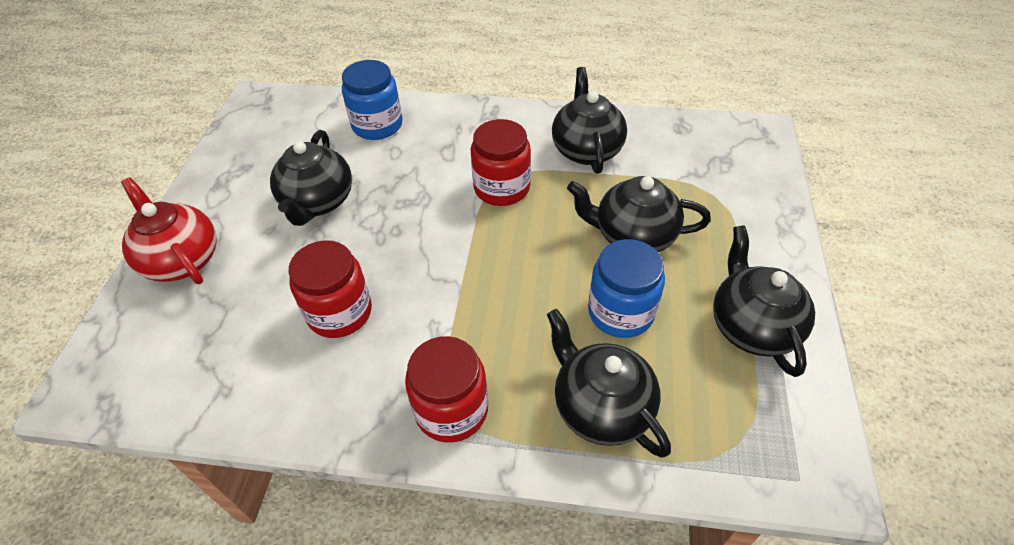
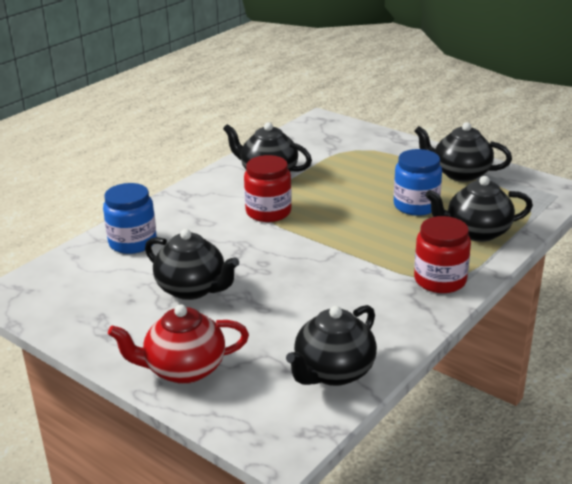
camera: 60 degrees left, 20 degrees down
(339, 312) = (320, 303): red jar -> none
(633, 236) = (361, 183): black teapot -> black teapot (333, 372)

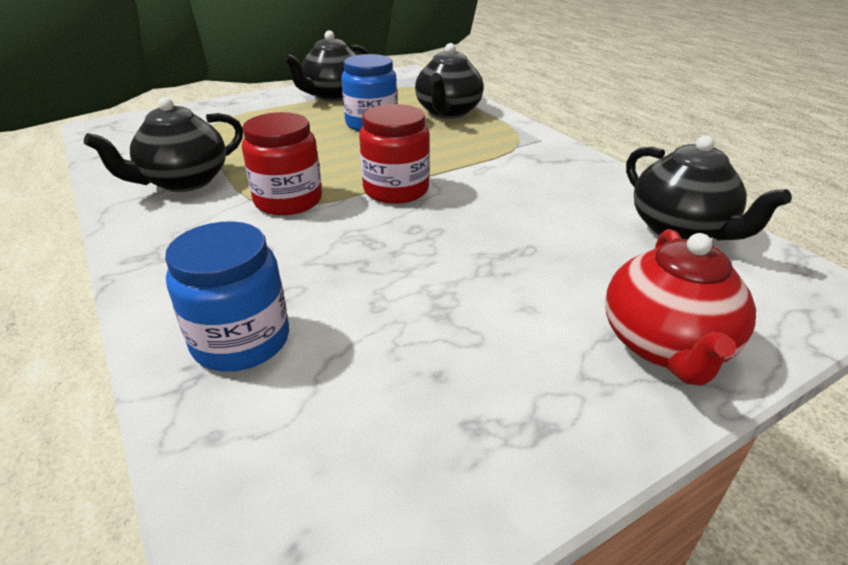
camera: 70 degrees left, 5 degrees up
(192, 289) = (444, 299): black teapot -> none
(440, 280) = (522, 143): red jar -> red jar (396, 190)

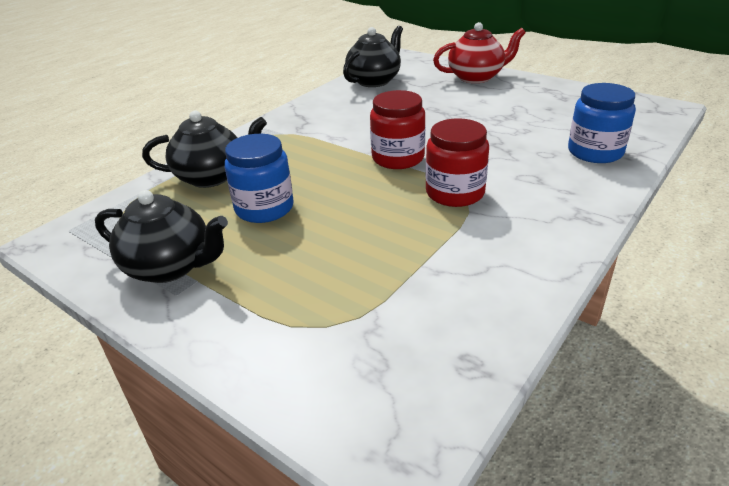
camera: 110 degrees left, 0 degrees up
(184, 182) = (477, 260): black teapot -> none

